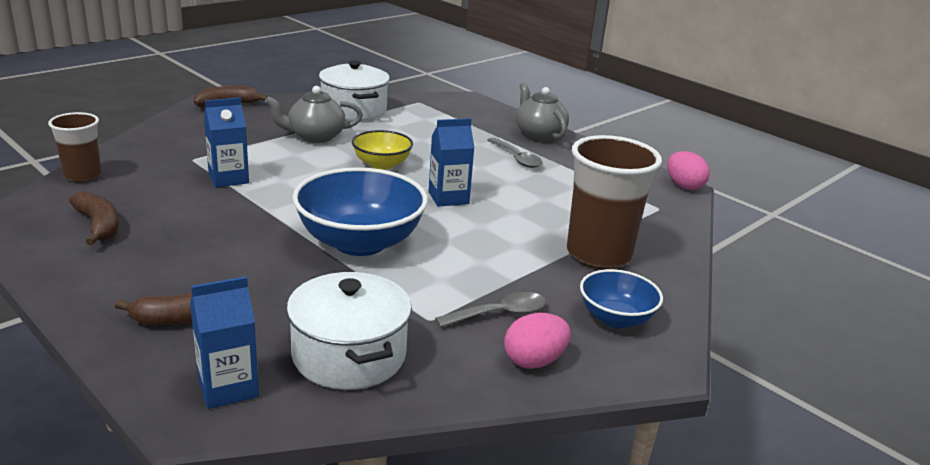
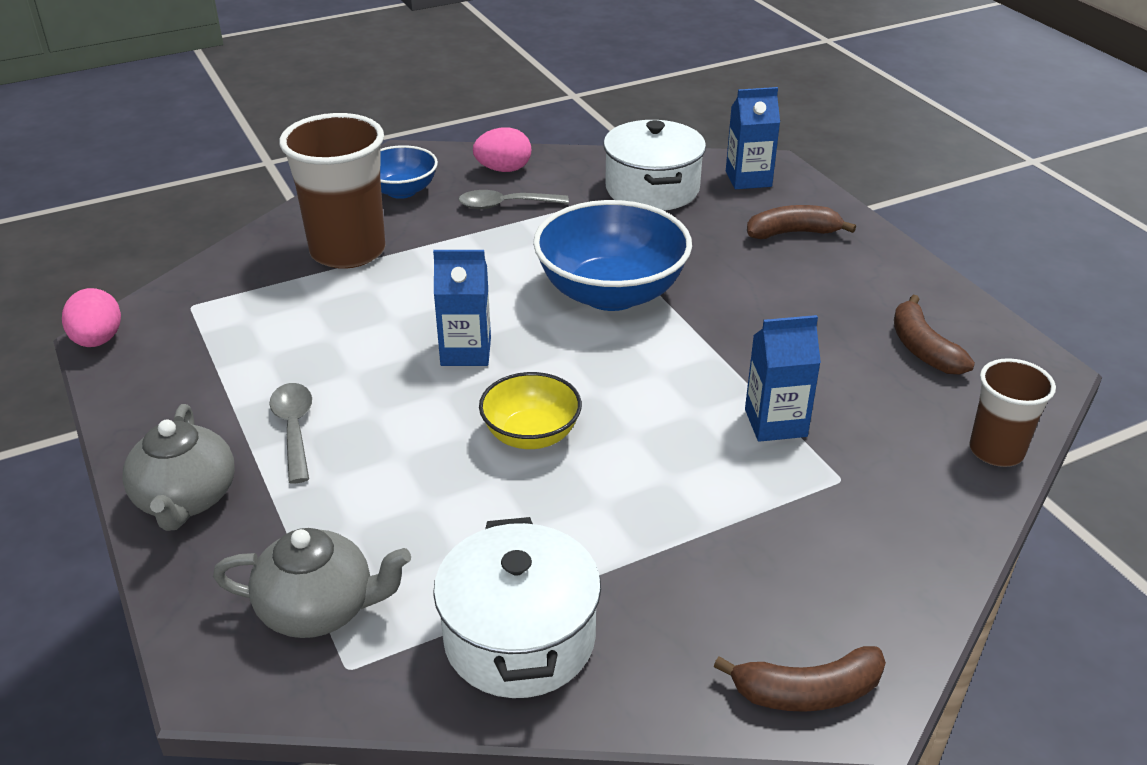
camera: 160 degrees left, 10 degrees up
(315, 136) = (626, 531): grey teapot -> grey teapot (319, 609)

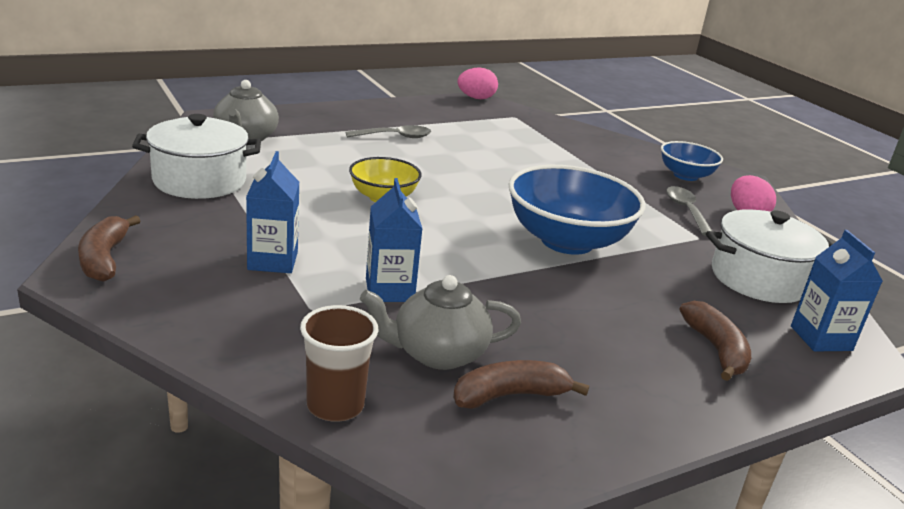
camera: 85 degrees right, 10 degrees down
(186, 499) = (339, 114): grey teapot -> grey teapot (437, 353)
(348, 251) = (591, 156): brown cup -> none
(466, 351) = (477, 184): blue carton -> blue carton (273, 261)

